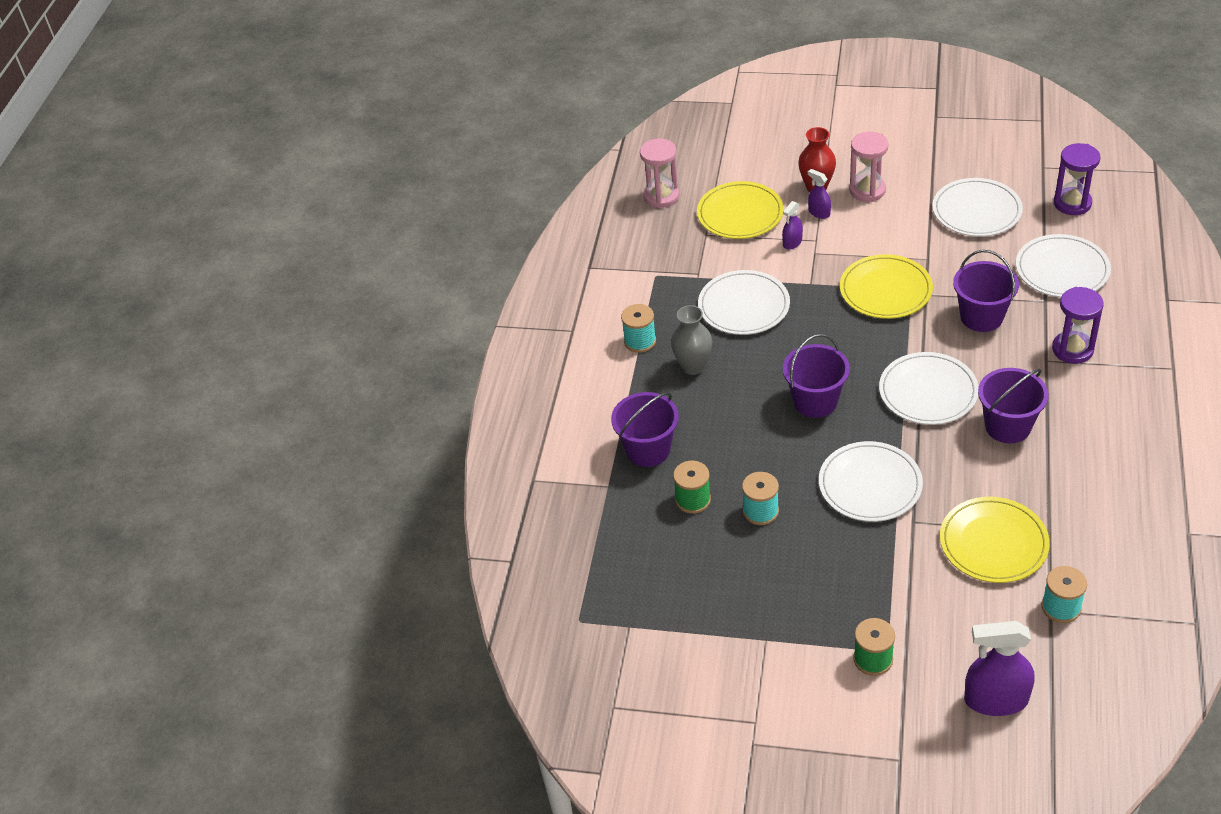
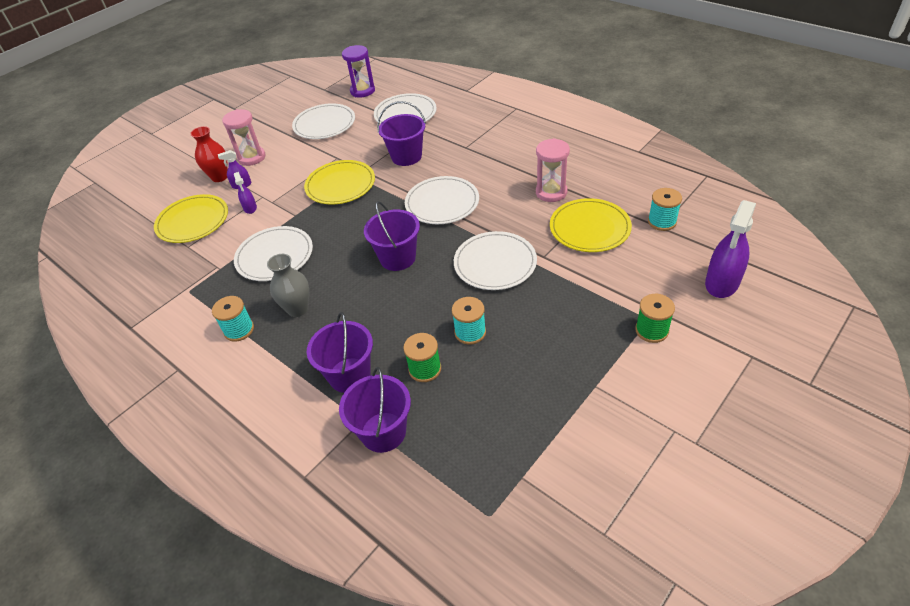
camera: 60 degrees left, 0 degrees up
(661, 196) = (122, 254): pink hourglass -> pink hourglass (551, 192)
(1007, 426) = (501, 182): purple bucket -> purple bucket (383, 432)
(1072, 349) = (467, 135): purple hourglass -> none

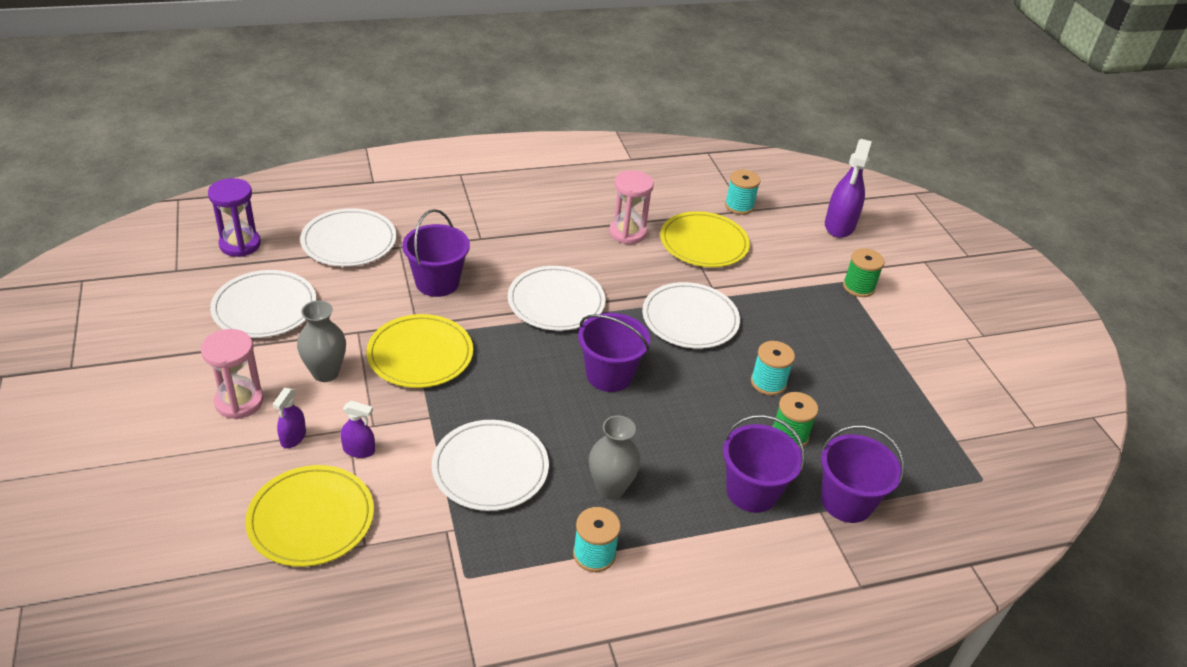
camera: 65 degrees left, 5 degrees down
(219, 177) = (239, 451): red vase -> none
(296, 167) = (325, 373): none -> grey vase
(722, 283) = (839, 226): purple spray bottle -> purple spray bottle turned 45 degrees clockwise

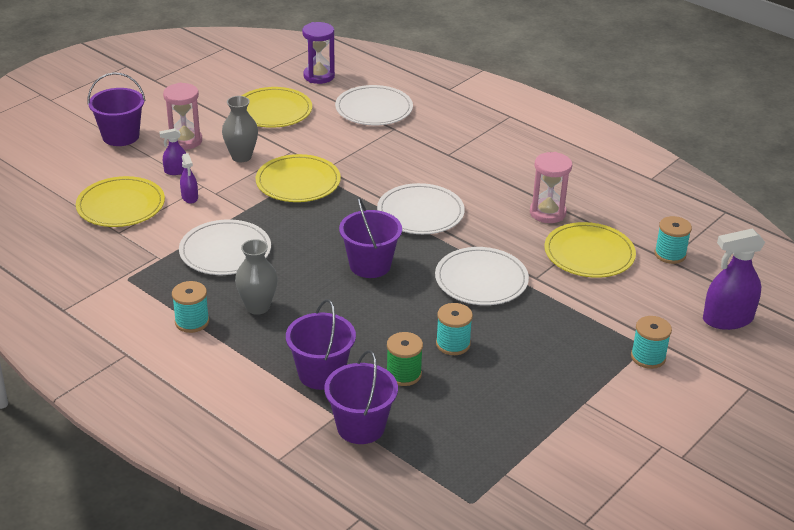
camera: 60 degrees right, 5 degrees down
(265, 307) = (273, 111): white plate -> yellow plate
(437, 282) = (377, 158): purple bucket -> purple bucket (121, 136)
(858, 287) = (648, 357): green spool -> turquoise spool

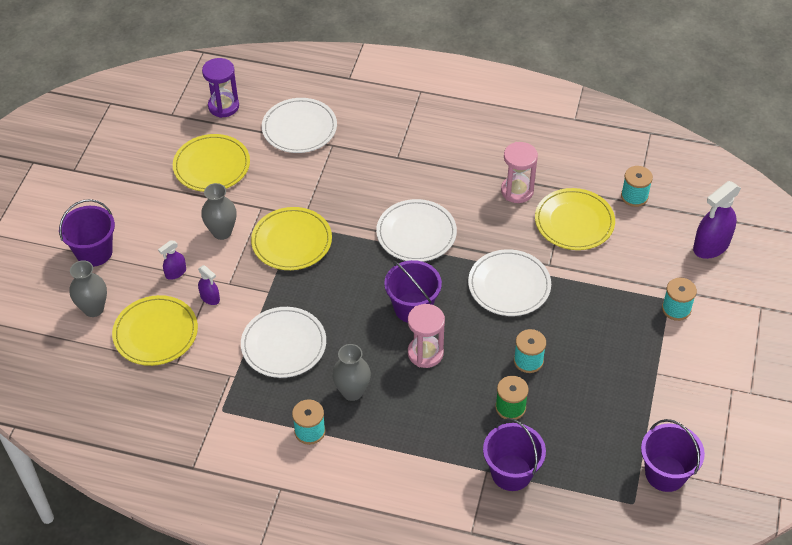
camera: 25 degrees left, 15 degrees up
(84, 172) = (93, 309): none -> grey vase
(185, 141) = (157, 233): pink hourglass -> pink hourglass (425, 353)
(321, 374) = (448, 436): purple bucket -> purple bucket (665, 473)

